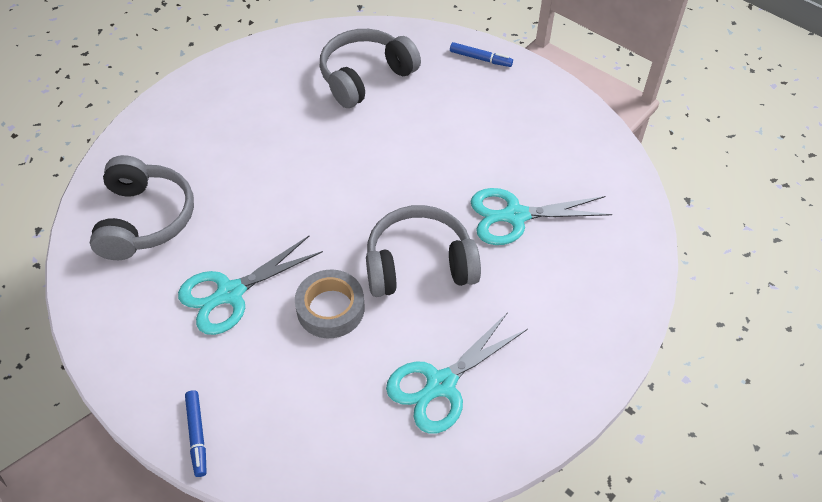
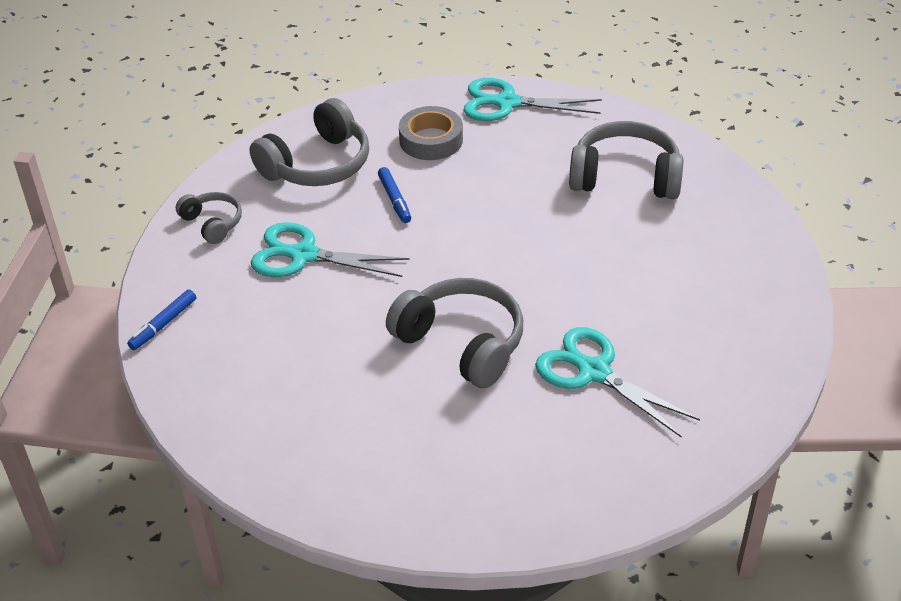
camera: 50 degrees right, 10 degrees down
(124, 327) = (212, 223): none -> grey headphones
(330, 308) = (354, 320): grey tape -> grey tape (431, 140)
(441, 384) = (355, 434): turquoise scissors -> turquoise scissors (507, 103)
(480, 59) = (755, 231): blue marker -> blue marker (394, 200)

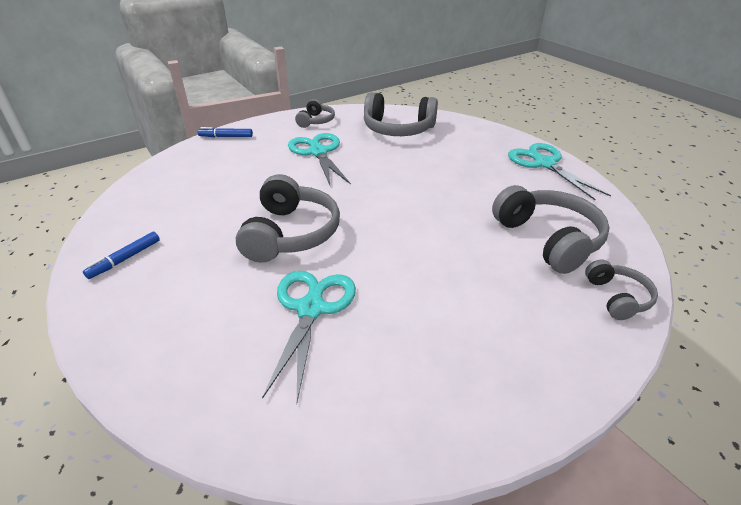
camera: 55 degrees right, 5 degrees down
(394, 200) = (399, 161): blue marker -> blue marker (125, 259)
(431, 140) = (468, 152): grey tape -> none
(724, 187) = (617, 297): none -> grey headphones

